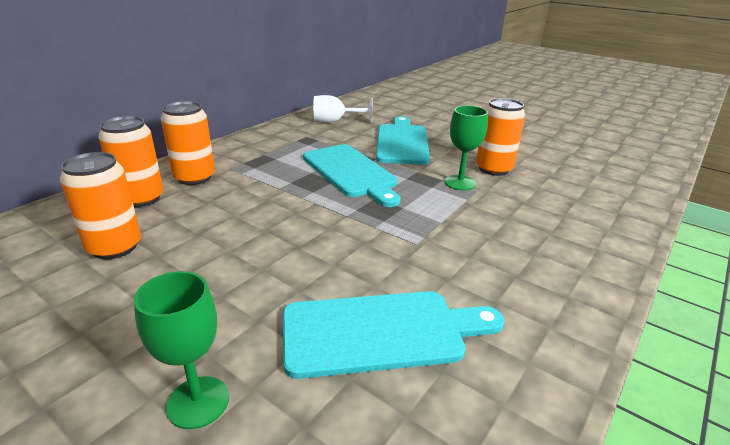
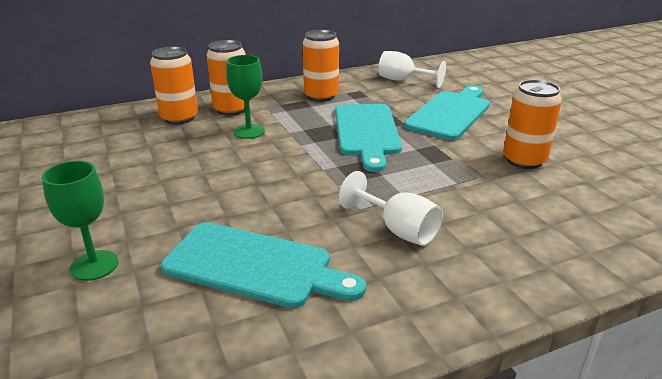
camera: 30 degrees right, 0 degrees up
(114, 247) = (132, 150): orange can -> orange can (321, 96)
(460, 183) = (467, 166): green goblet -> green goblet (249, 131)
(466, 253) = (398, 230): none -> white goblet

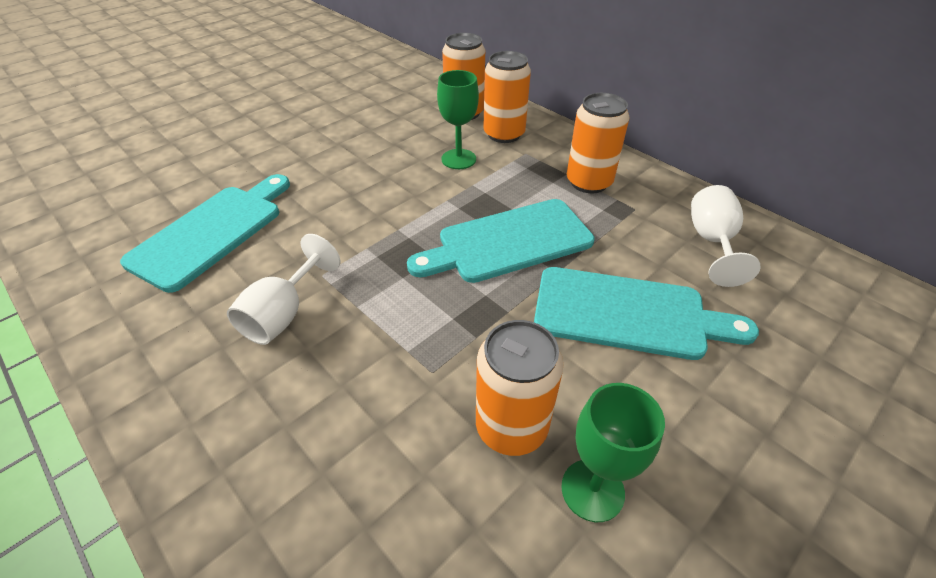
camera: 70 degrees right, 15 degrees up
(94, 265) = (210, 157): green goblet -> green goblet (592, 490)
(255, 266) = (212, 232): turquoise cutting board -> turquoise cutting board turned 150 degrees counterclockwise

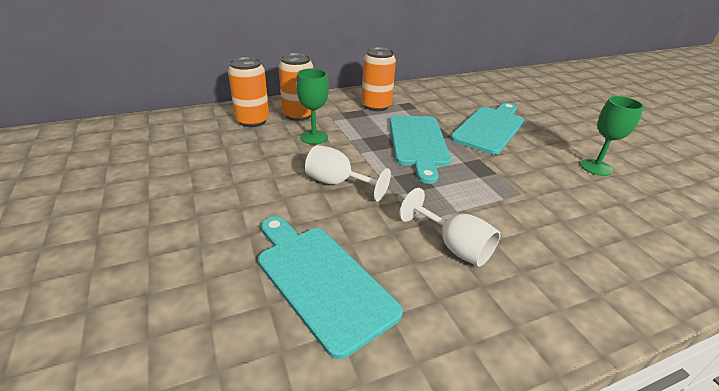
camera: 70 degrees left, 10 degrees down
(511, 426) = (561, 178): orange can -> none
(712, 241) = (446, 94): white goblet -> white goblet (338, 183)

